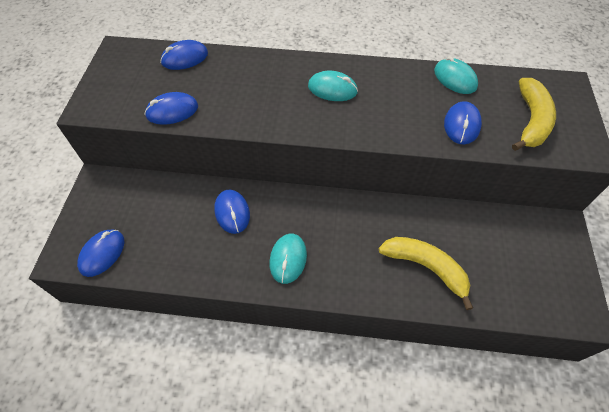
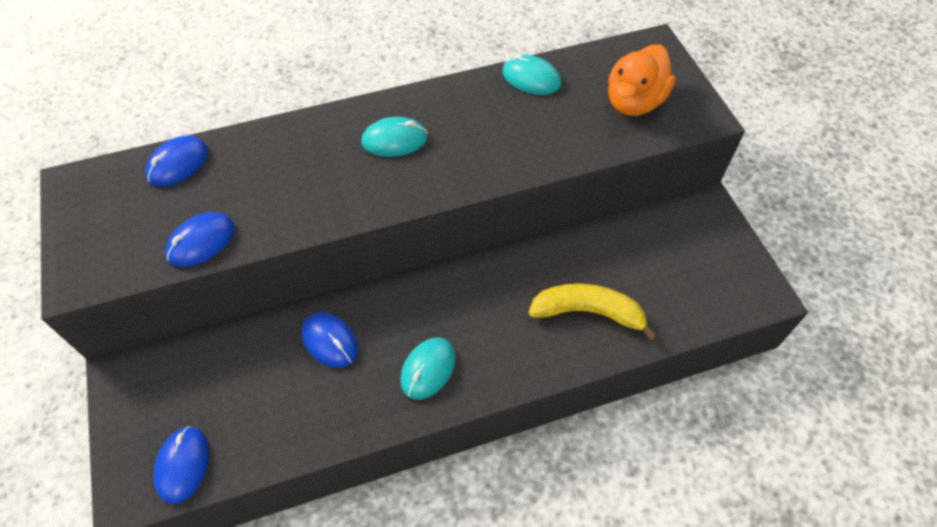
camera: 25 degrees left, 0 degrees up
(288, 259) = (428, 369): turquoise mouse -> turquoise mouse turned 45 degrees clockwise
(461, 125) = (563, 133): blue mouse -> none
(531, 121) = (634, 102): yellow banana -> orange duck

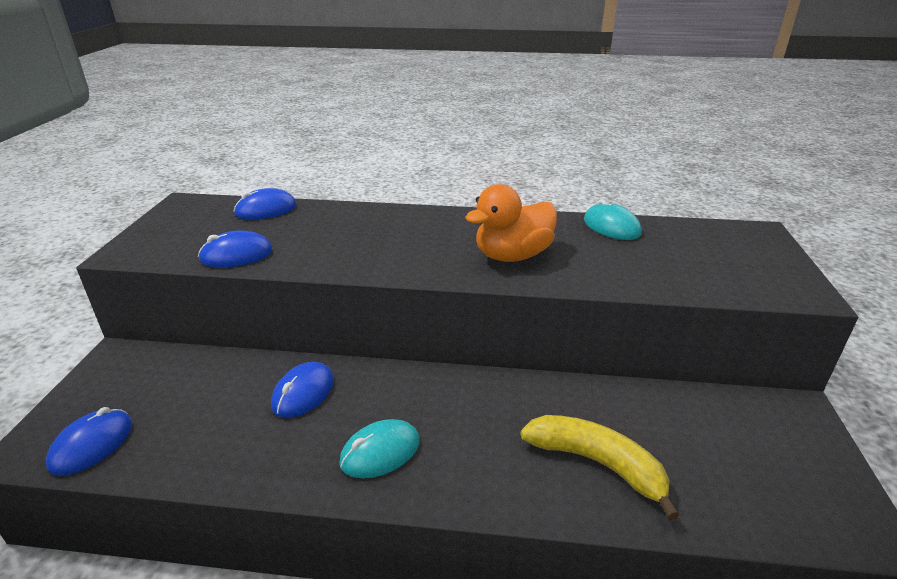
camera: 25 degrees right, 25 degrees down
(330, 341) = (303, 393): blue mouse -> blue mouse turned 45 degrees clockwise
(394, 140) = (452, 236): turquoise mouse -> none
(634, 102) = (718, 264): orange duck -> orange duck (512, 256)

